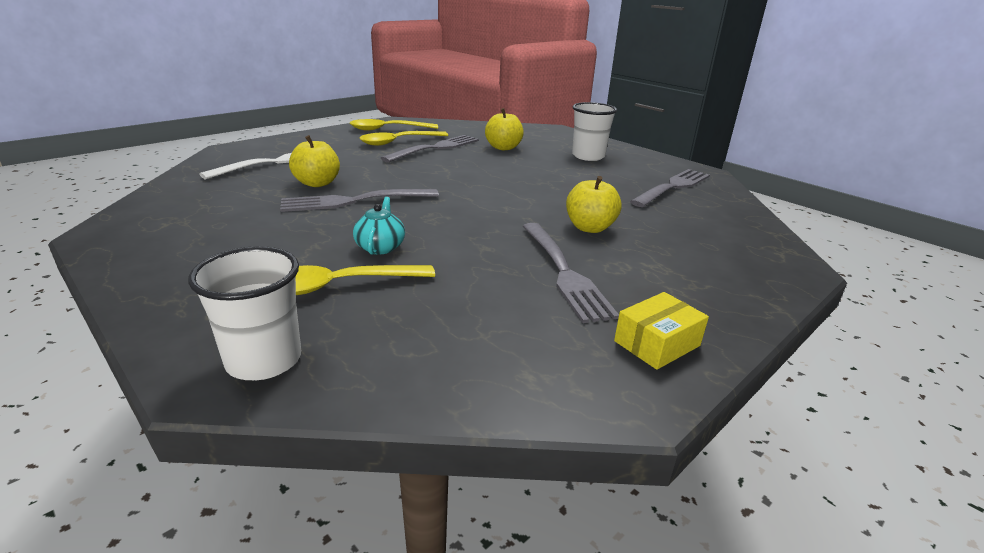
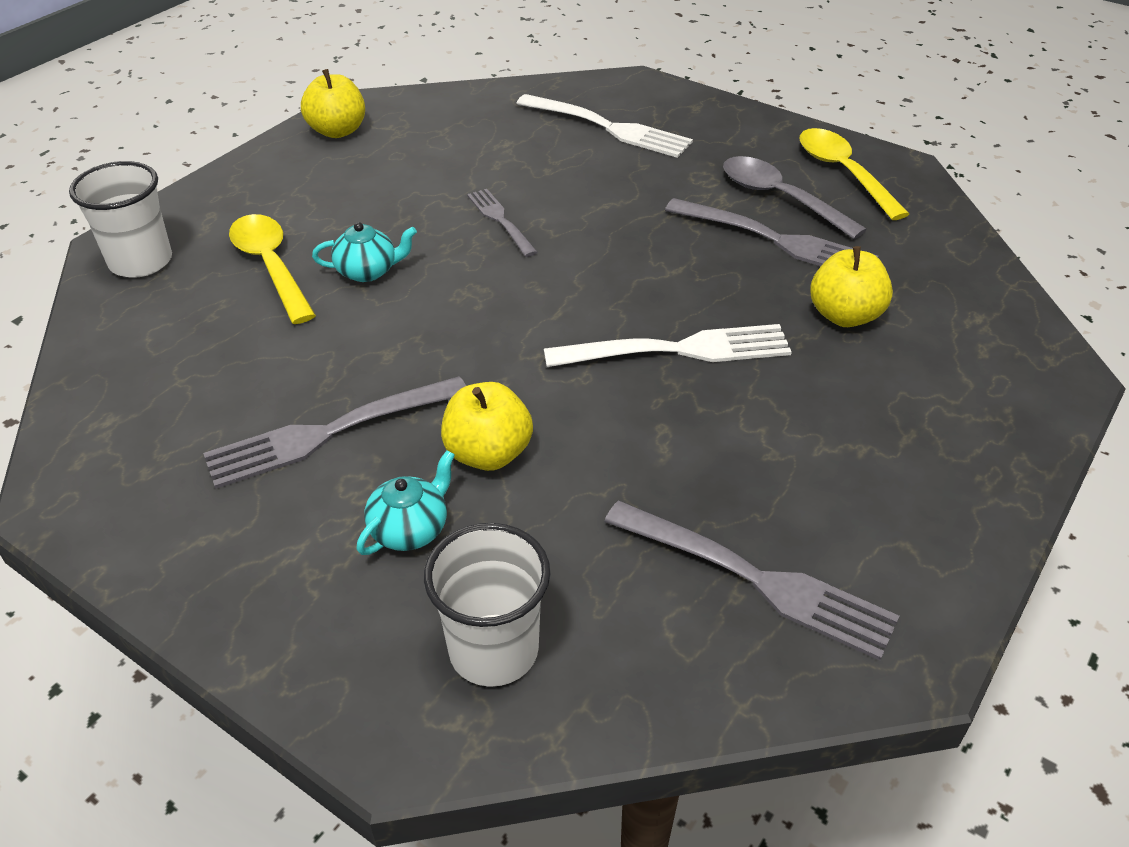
camera: 80 degrees right, 15 degrees up
(317, 183) = (548, 178): yellow apple -> yellow apple (337, 131)
(355, 201) = (501, 220): grey fork -> grey fork, size x0.59
(398, 142) = (780, 198): yellow spoon -> grey spoon
(515, 178) = (676, 350): none -> white fork
(588, 156) = (882, 439): white cup -> white cup (493, 650)
(652, 253) = (410, 529): none -> turquoise teapot
(657, 343) = (160, 523): yellow box -> none

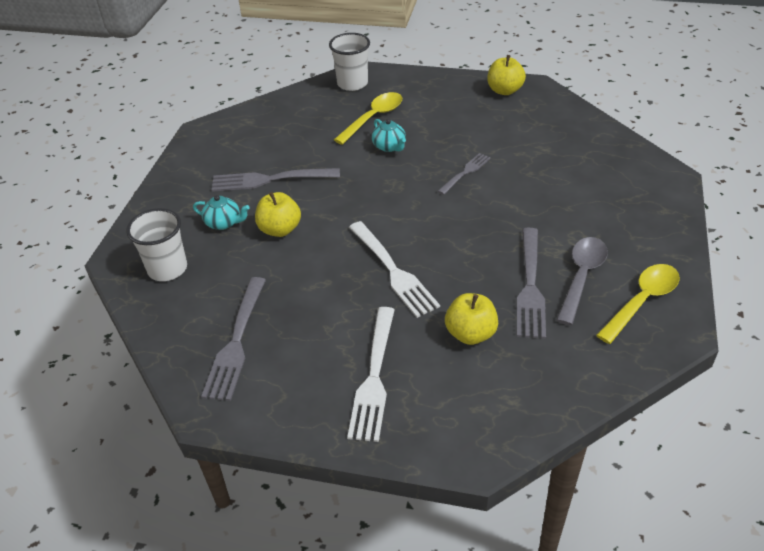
camera: 70 degrees right, 0 degrees up
(331, 432) = (271, 179): grey fork -> grey fork turned 45 degrees counterclockwise
(607, 127) = (600, 181): white fork -> white fork (374, 376)

